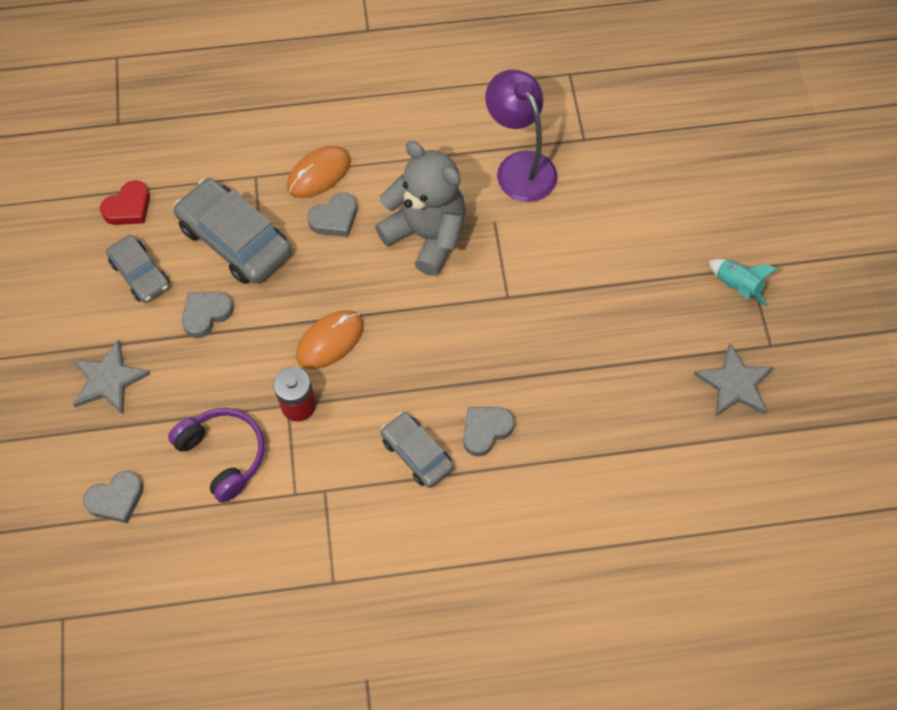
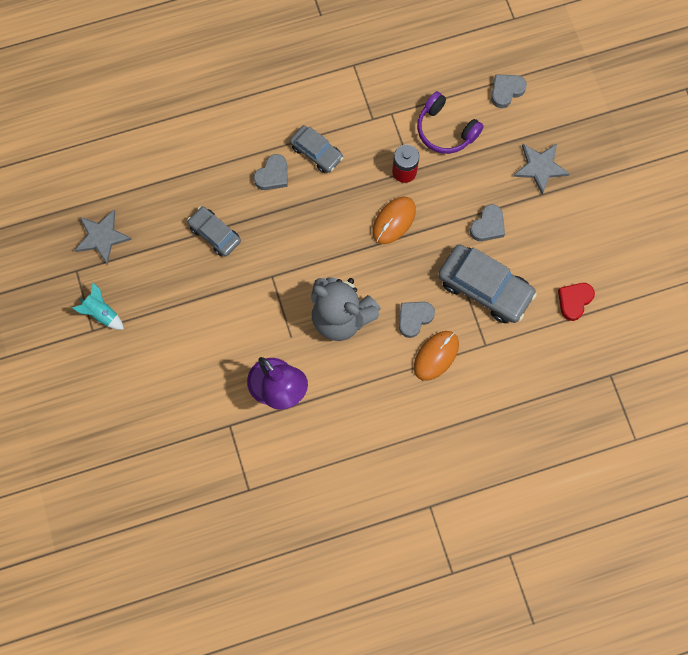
camera: 170 degrees right, 10 degrees up
(140, 274) = (546, 248): grey car -> grey car (215, 234)

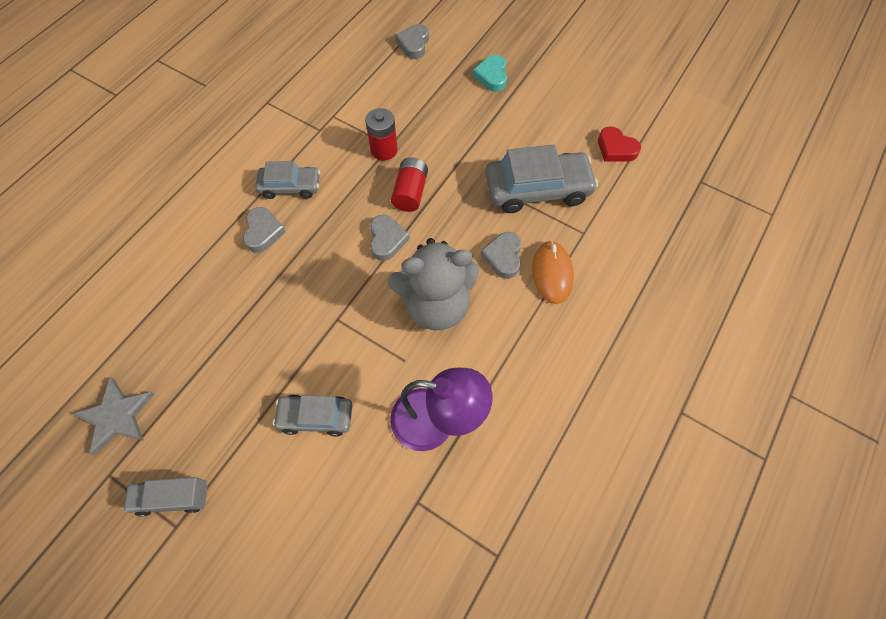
camera: 40 degrees left, 10 degrees down
(102, 313) = (174, 498): turquoise rocket -> grey truck
(215, 234) = (245, 323): grey car -> grey car (316, 417)
(394, 221) = (410, 192): orange mouse -> red battery
(445, 130) = (390, 99): purple headphones -> none
(488, 226) = (493, 142): grey heart -> grey heart (387, 240)
(540, 167) = (492, 76): grey star -> turquoise heart
(574, 301) = (616, 148): red heart -> red heart turned 45 degrees counterclockwise

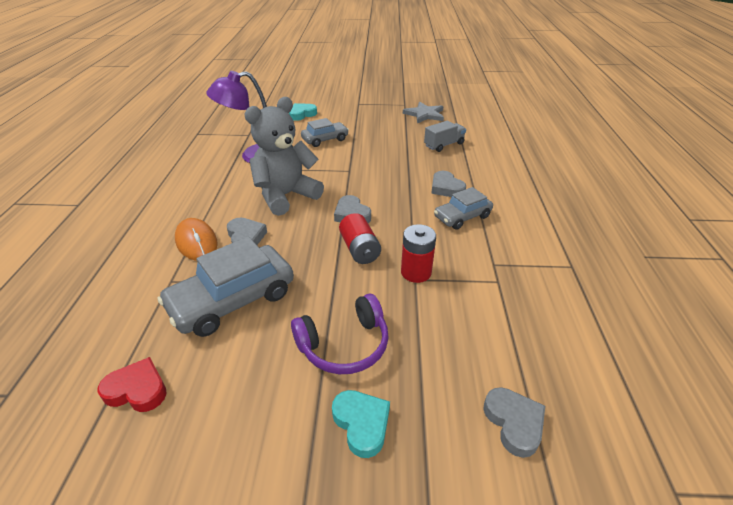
camera: 150 degrees right, 25 degrees down
(174, 498) = (368, 107): grey truck -> grey truck (444, 145)
(296, 536) = (302, 114): none -> turquoise heart
(475, 120) = (344, 345): none -> purple headphones

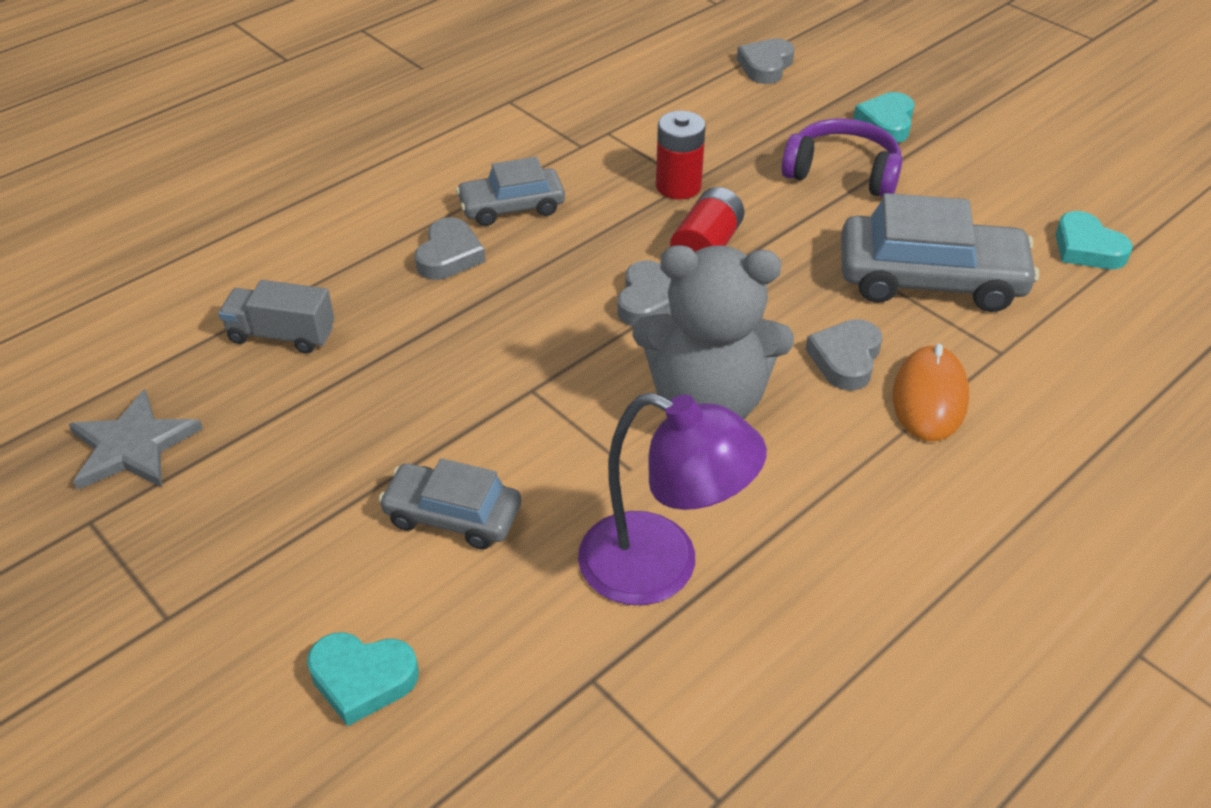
camera: 135 degrees left, 5 degrees up
(137, 389) = (1087, 248): red heart -> turquoise heart
(462, 217) = (512, 207): grey car -> grey car turned 150 degrees clockwise

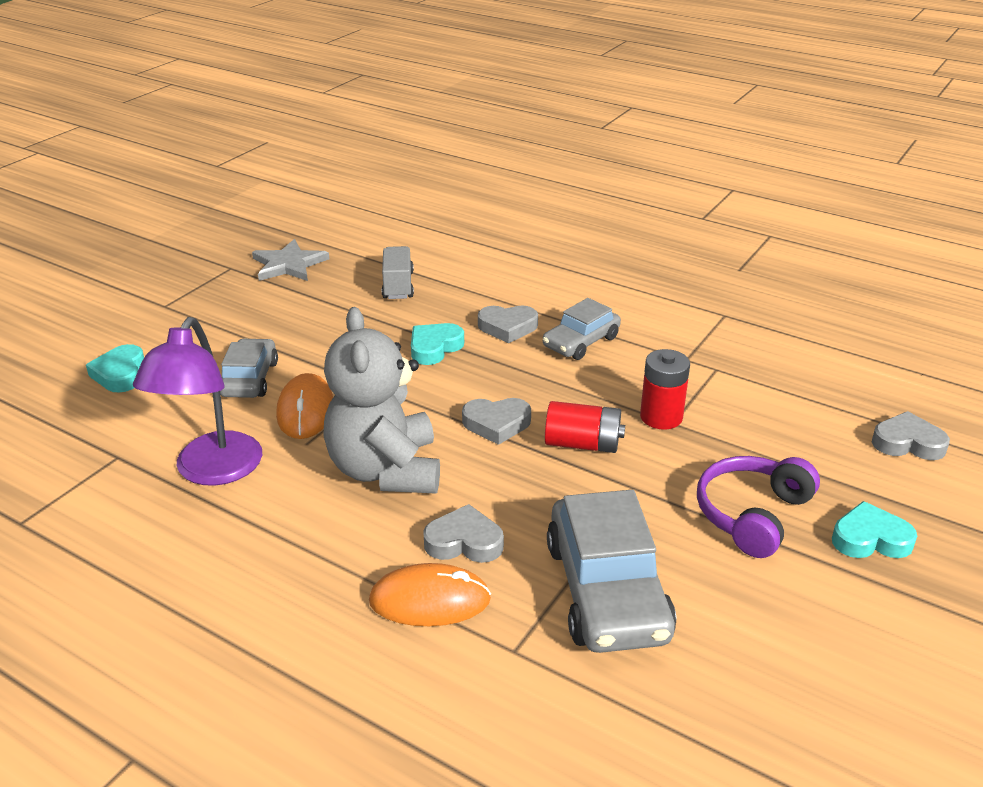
camera: 75 degrees right, 10 degrees down
(512, 207) = (581, 342): grey car -> grey car turned 105 degrees counterclockwise
(556, 462) = (305, 410): none -> orange mouse
(842, 172) = (752, 514): purple headphones -> purple headphones turned 150 degrees counterclockwise
(1087, 248) = (733, 723): turquoise heart -> turquoise heart (434, 348)

